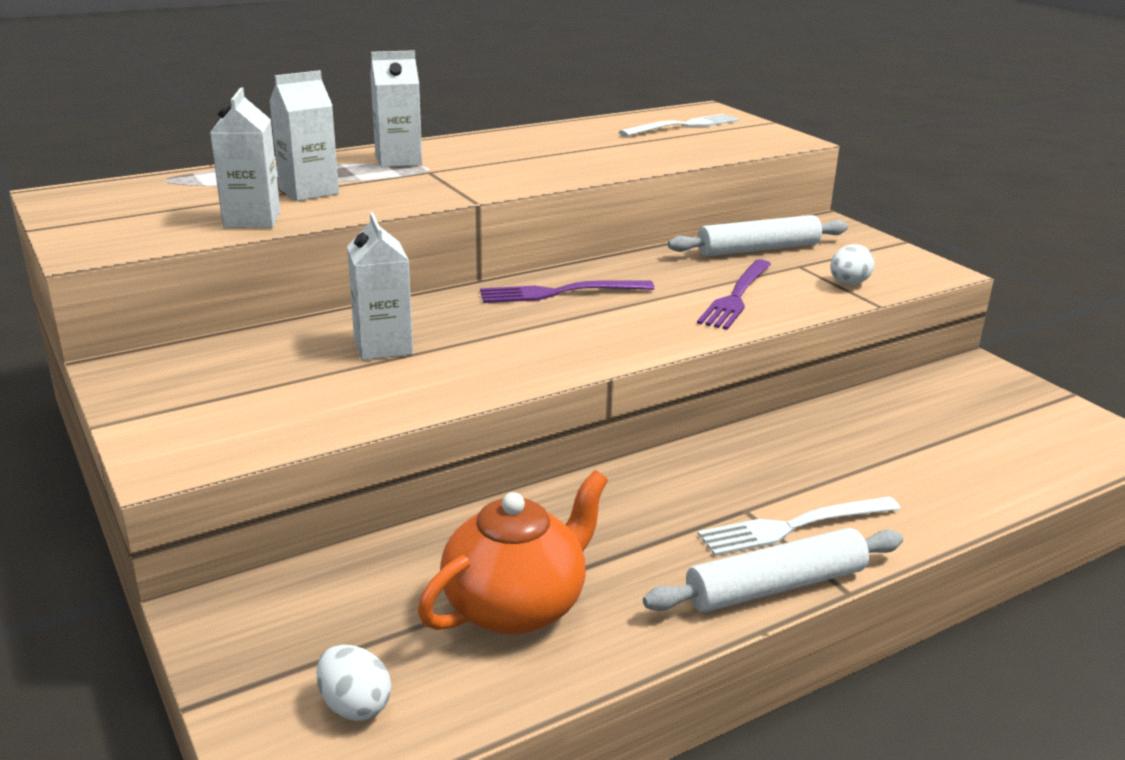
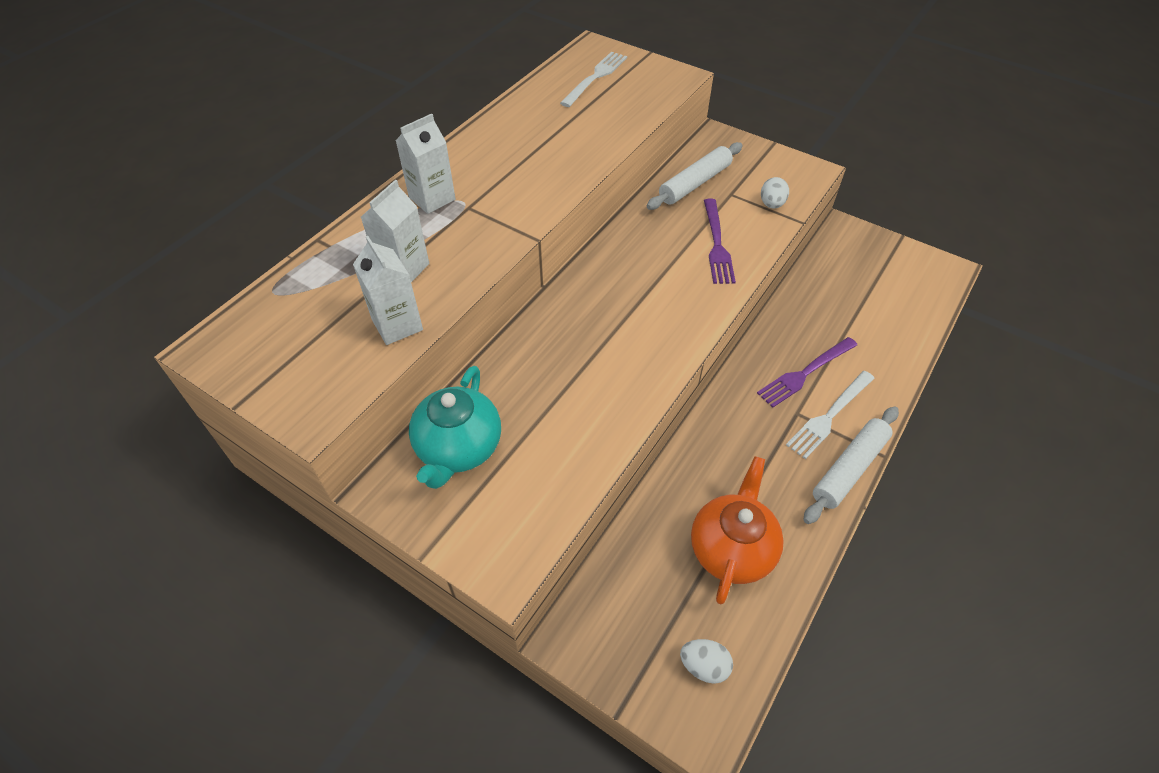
camera: 25 degrees left, 25 degrees up
(237, 363) = (458, 448): none -> turquoise teapot
(383, 346) = (540, 389): white carton -> none
(558, 293) = (606, 282): purple fork -> purple fork (804, 374)

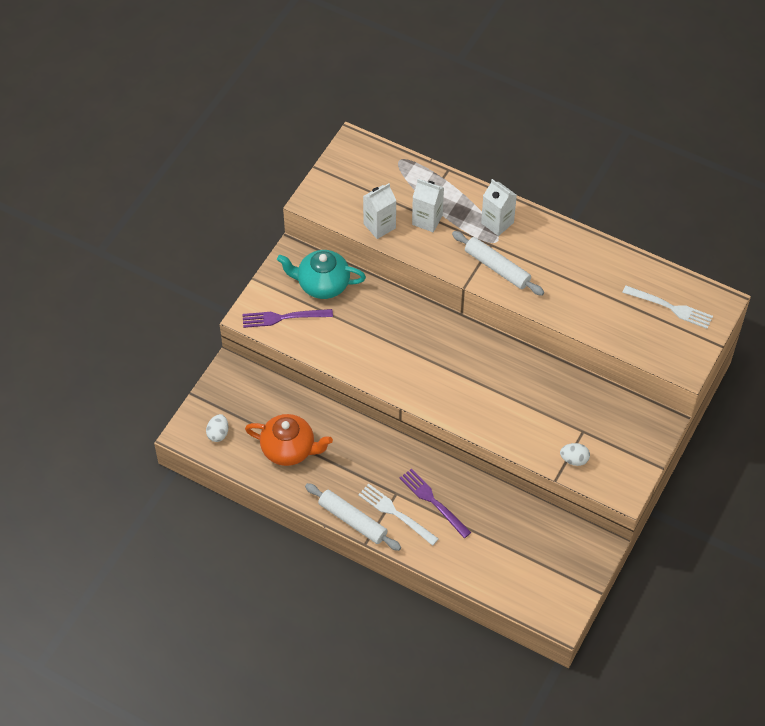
camera: 85 degrees right, 5 degrees up
(695, 183) = (592, 406): white rolling pin -> white rolling pin (497, 268)
(717, 245) = (519, 420): purple fork -> purple fork (282, 318)

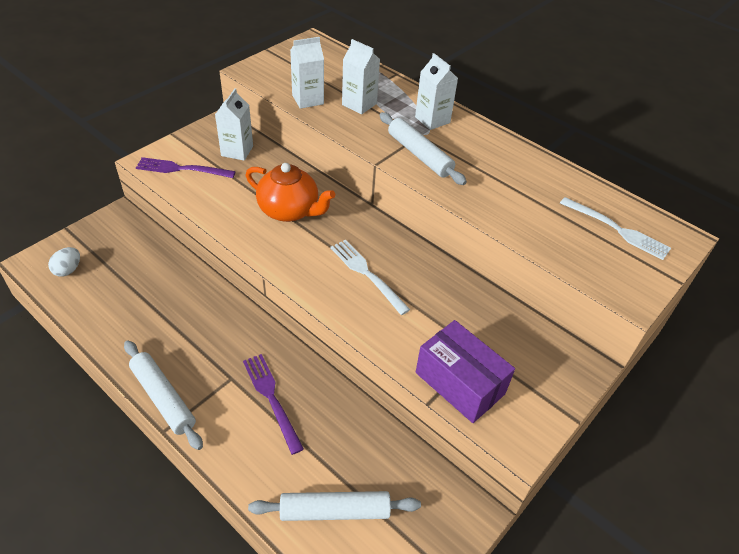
camera: 10 degrees right, 10 degrees down
(289, 449) = (134, 302): orange teapot -> orange teapot (289, 211)
(322, 284) = (237, 151): turquoise teapot -> white carton
(395, 513) = (219, 401): white fork -> white fork (366, 273)
(507, 568) = (335, 510): none -> white rolling pin
(574, 459) = (460, 383): white egg -> purple box

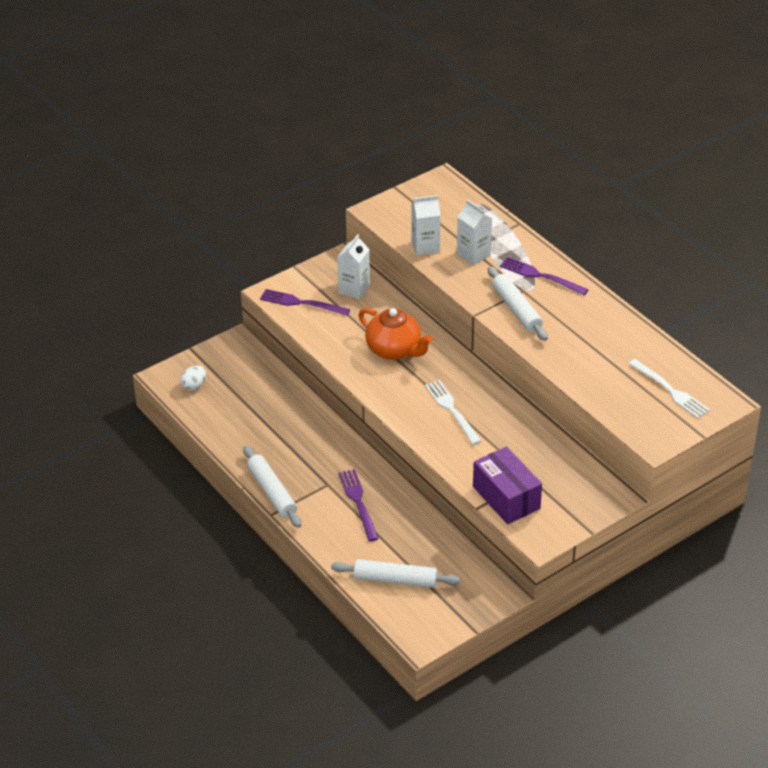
camera: 15 degrees right, 5 degrees down
(432, 120) = (540, 276): white carton -> purple fork

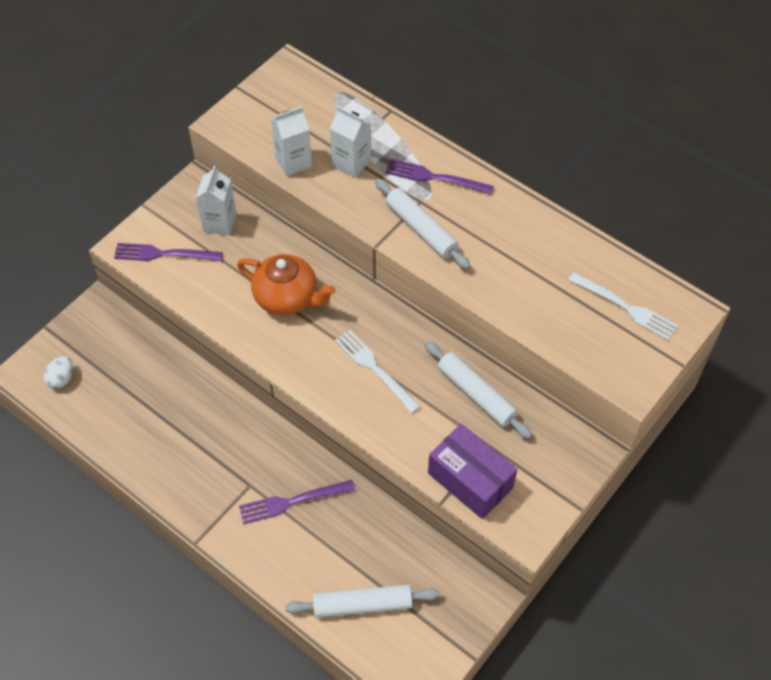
camera: 15 degrees left, 15 degrees up
(272, 492) = (188, 511): white rolling pin -> white rolling pin (476, 394)
(358, 502) = (291, 502): purple fork -> purple fork turned 75 degrees counterclockwise

